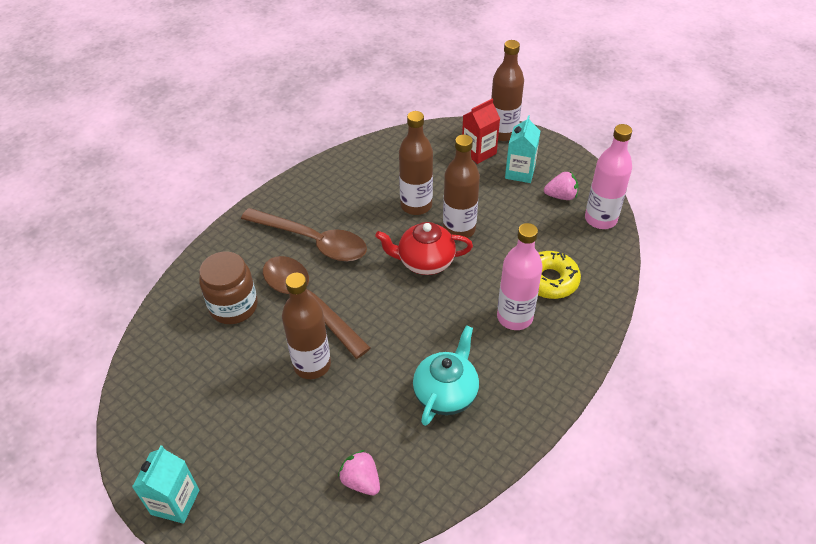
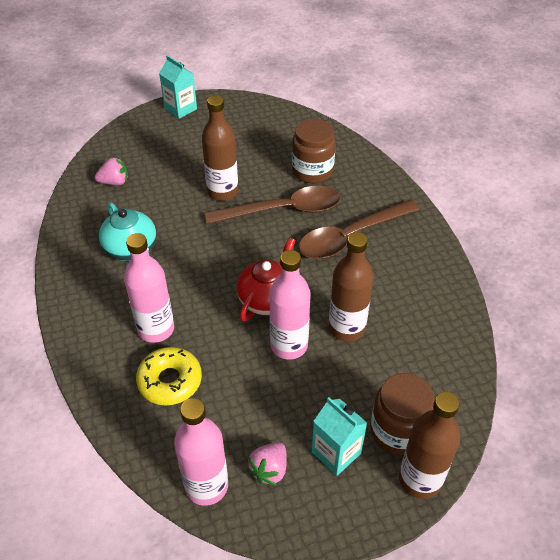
camera: 120 degrees right, 0 degrees up
(459, 229) = (289, 345): brown bottle -> pink bottle
(478, 152) = (398, 431): red carton -> brown jar

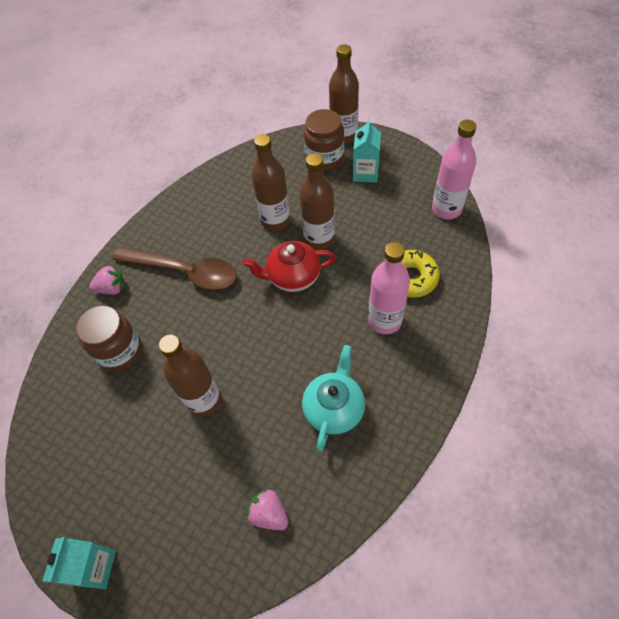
camera: 125 degrees left, 10 degrees up
(269, 470) = (407, 191): pink strawberry -> pink strawberry (112, 288)
(283, 210) = (190, 335): brown spoon -> none
(289, 345) = (319, 239): pink bottle -> brown bottle

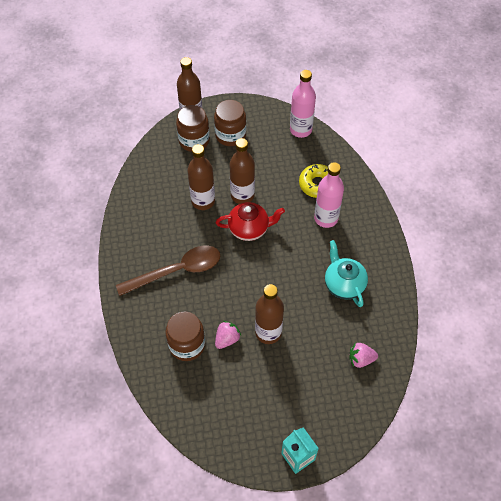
camera: 45 degrees left, 0 degrees up
(112, 288) = (138, 314): pink strawberry -> pink strawberry (227, 339)
(293, 277) = (249, 229): red teapot -> red teapot turned 135 degrees counterclockwise
(365, 173) = (230, 135): turquoise carton -> brown jar

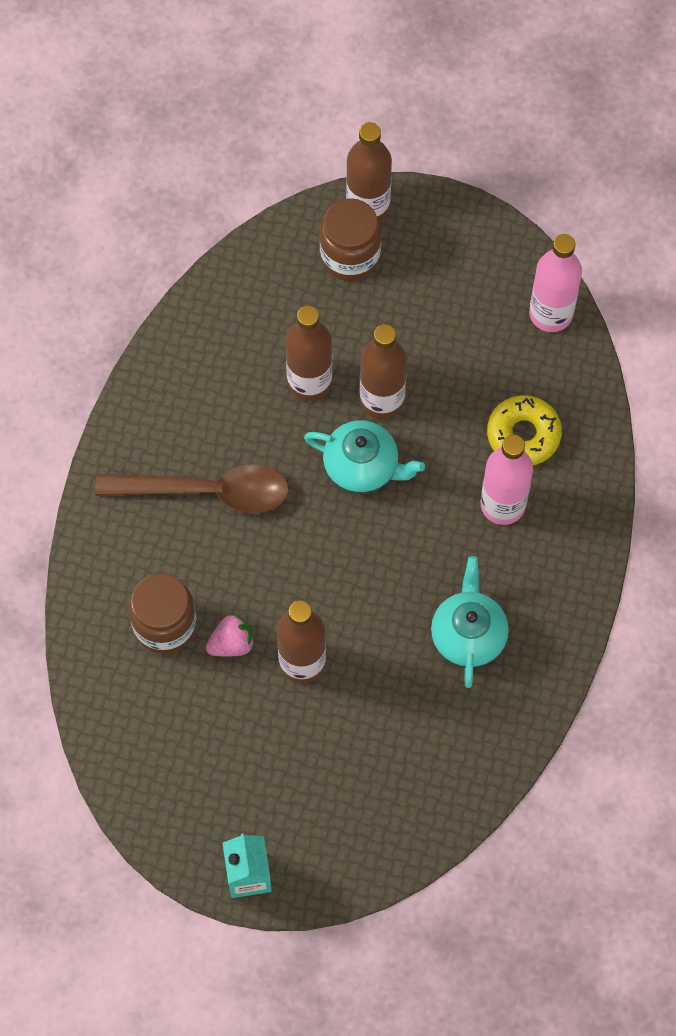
camera: 25 degrees right, 10 degrees up
(230, 135) = (419, 272): brown jar -> none
(249, 229) = (362, 467): red teapot -> turquoise teapot
(361, 359) = (426, 772): pink strawberry -> none

